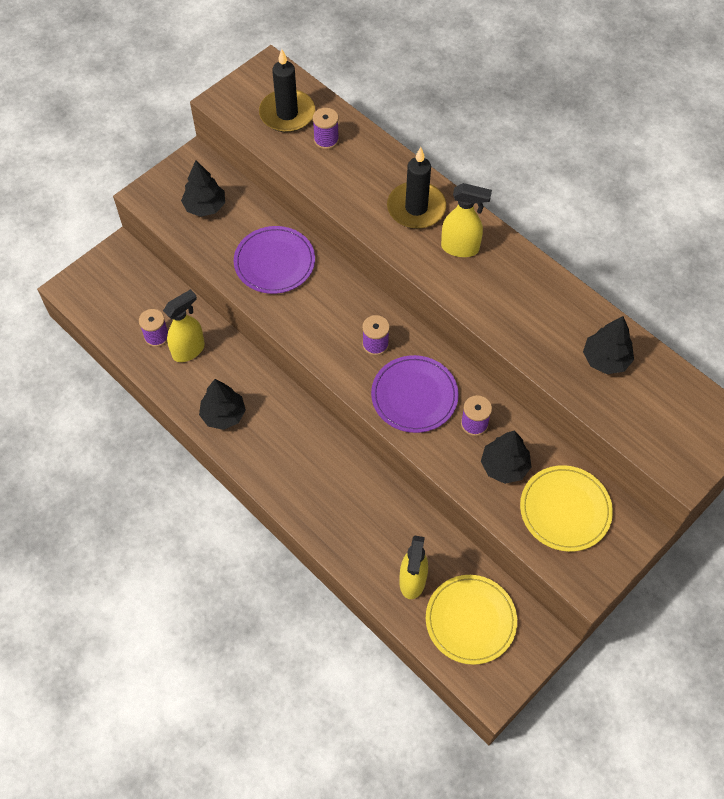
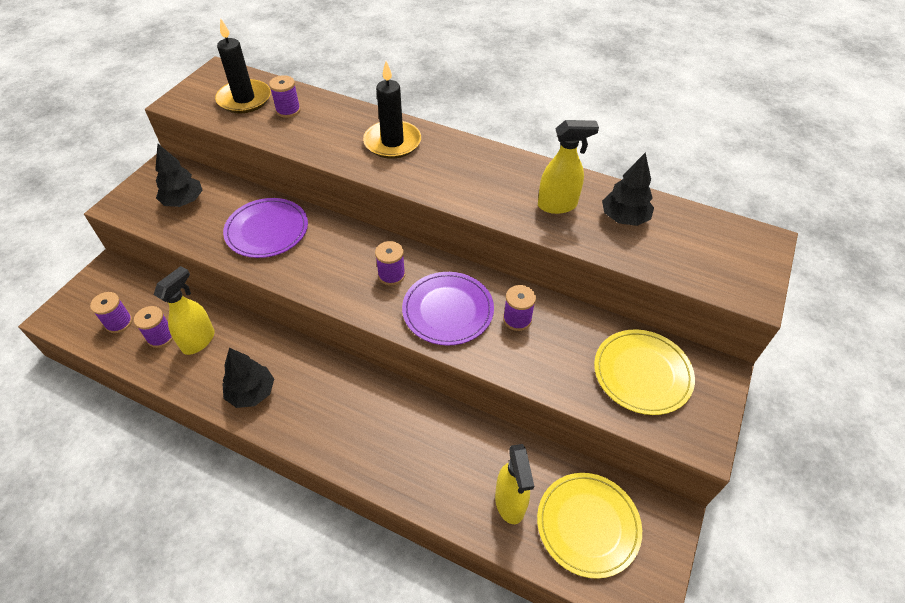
camera: 20 degrees left, 10 degrees down
(123, 311) = (119, 323): none -> purple spool
(460, 248) = (447, 163): yellow spray bottle -> yellow spray bottle (557, 205)
(504, 466) = (564, 350): black tree -> none

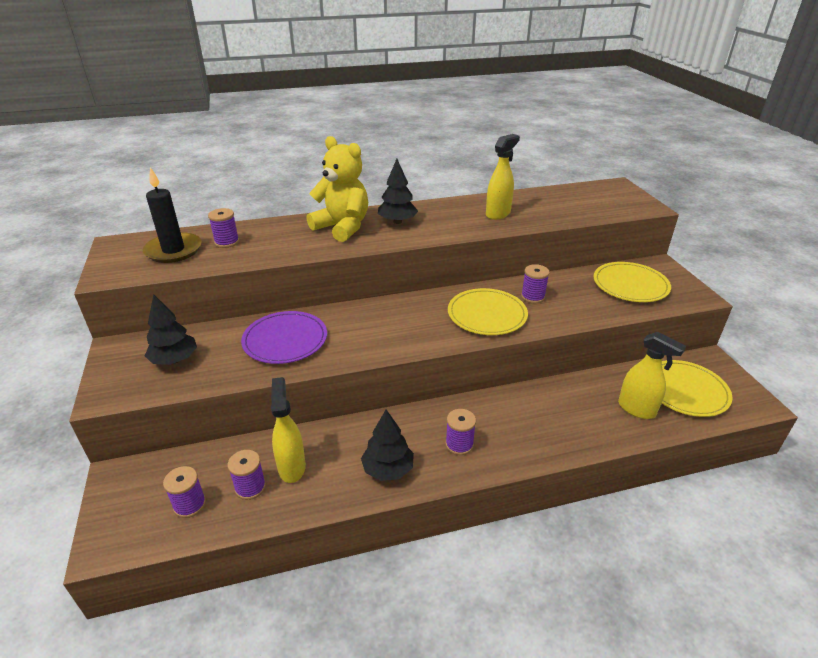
camera: 40 degrees left, 15 degrees down
(391, 275) = (422, 316): purple spool -> purple spool (459, 444)
(392, 142) = (342, 227): black candle -> yellow teddy bear
(448, 310) = (487, 314): purple plate -> yellow plate
(624, 218) = (541, 204): black tree -> black tree (397, 222)

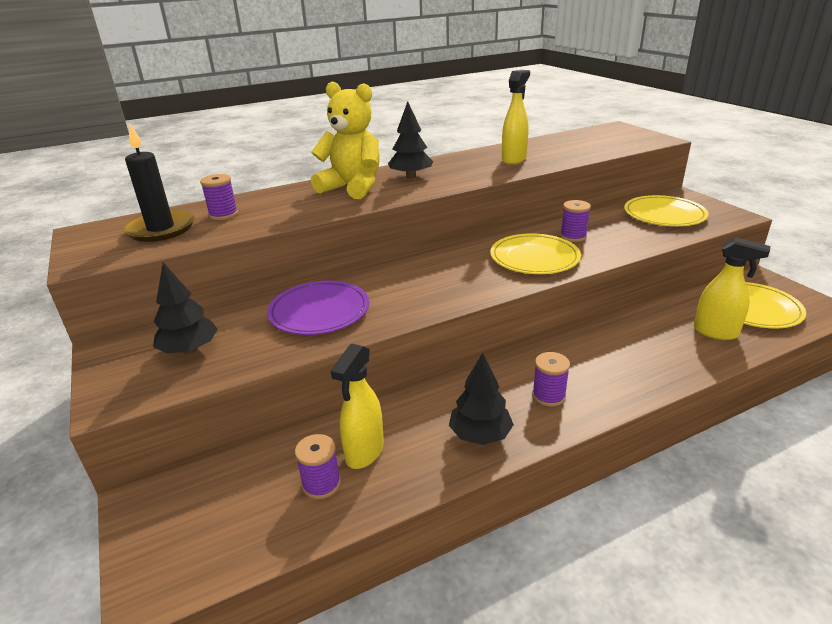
camera: 10 degrees left, 5 degrees down
(190, 505) = (250, 518): purple spool -> none
(292, 467) = (364, 452): yellow spray bottle -> yellow spray bottle turned 135 degrees counterclockwise

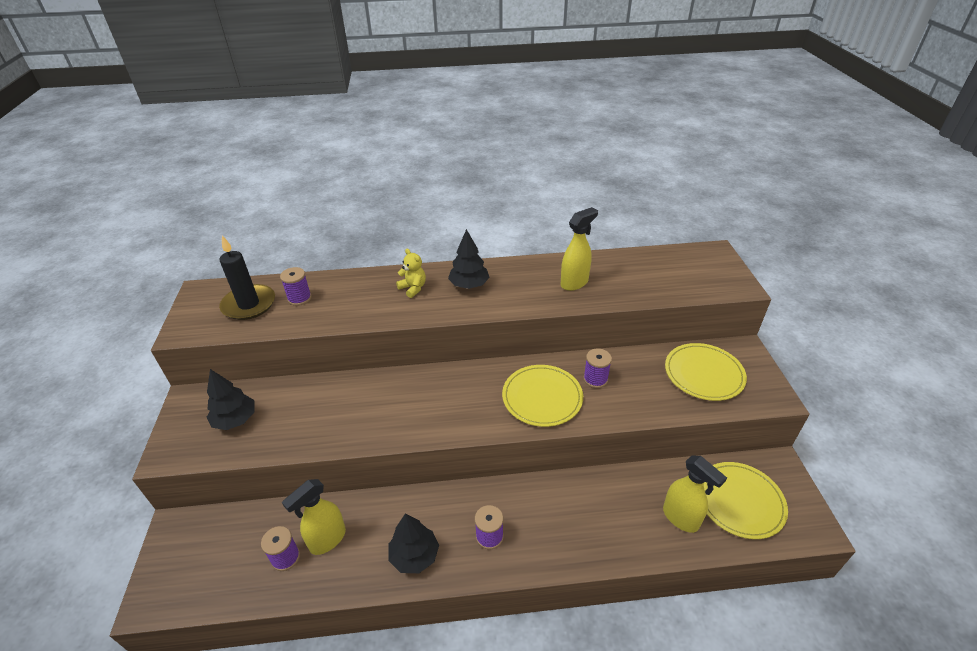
camera: 20 degrees right, 10 degrees up
(319, 311) = (339, 408): purple plate -> none
(352, 188) = (413, 288): yellow teddy bear -> yellow teddy bear, size x0.49

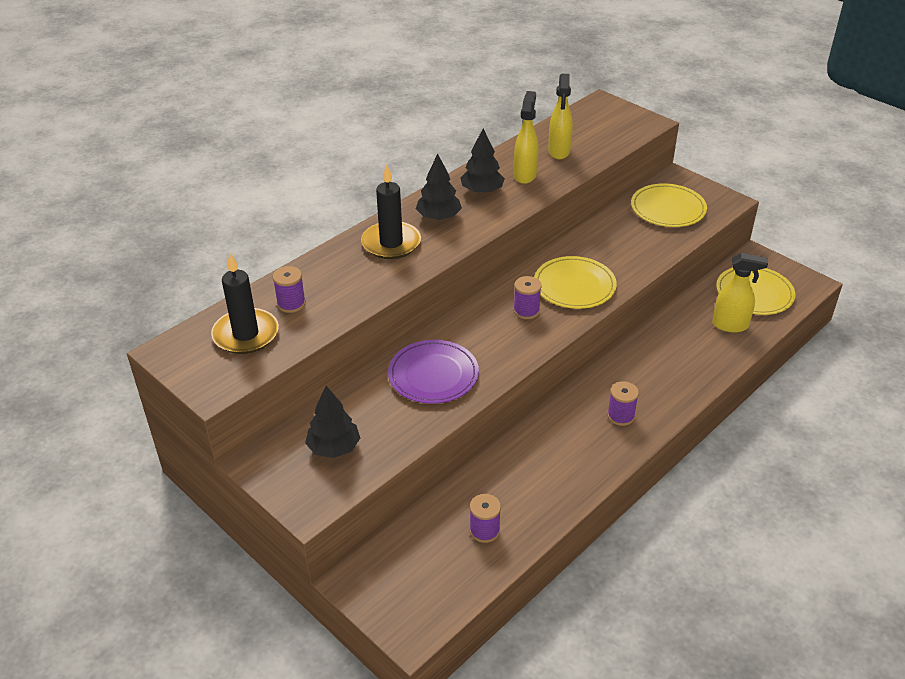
camera: 40 degrees left, 0 degrees up
(327, 540) = (502, 498): yellow spray bottle -> yellow spray bottle (559, 151)
(357, 406) = (433, 375): none -> purple plate
(413, 288) = (391, 243): yellow teddy bear -> black candle
(414, 555) = (583, 462): black tree -> black tree (482, 191)
(595, 379) = (597, 252): purple spool -> purple spool (526, 311)

